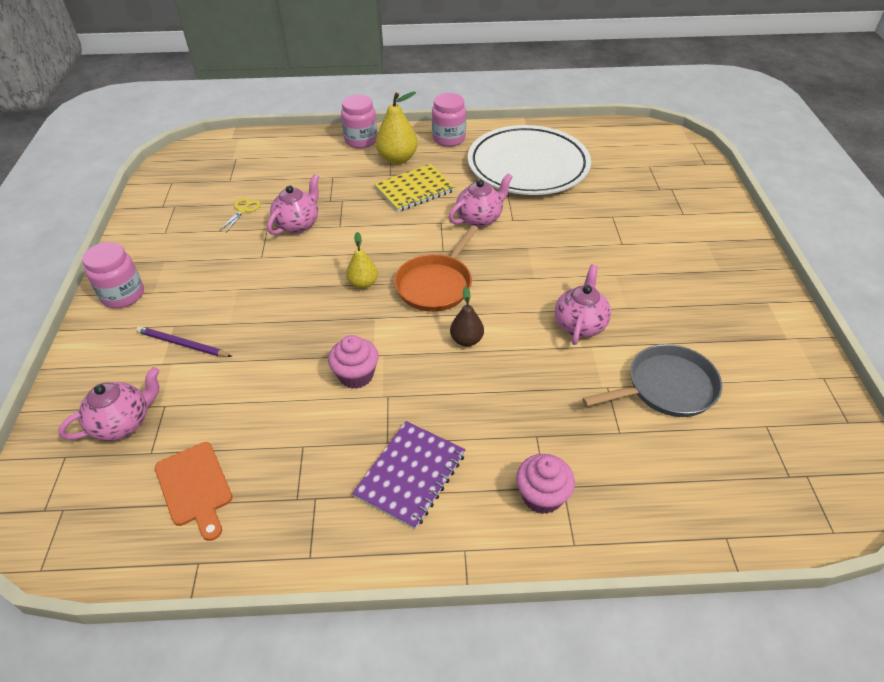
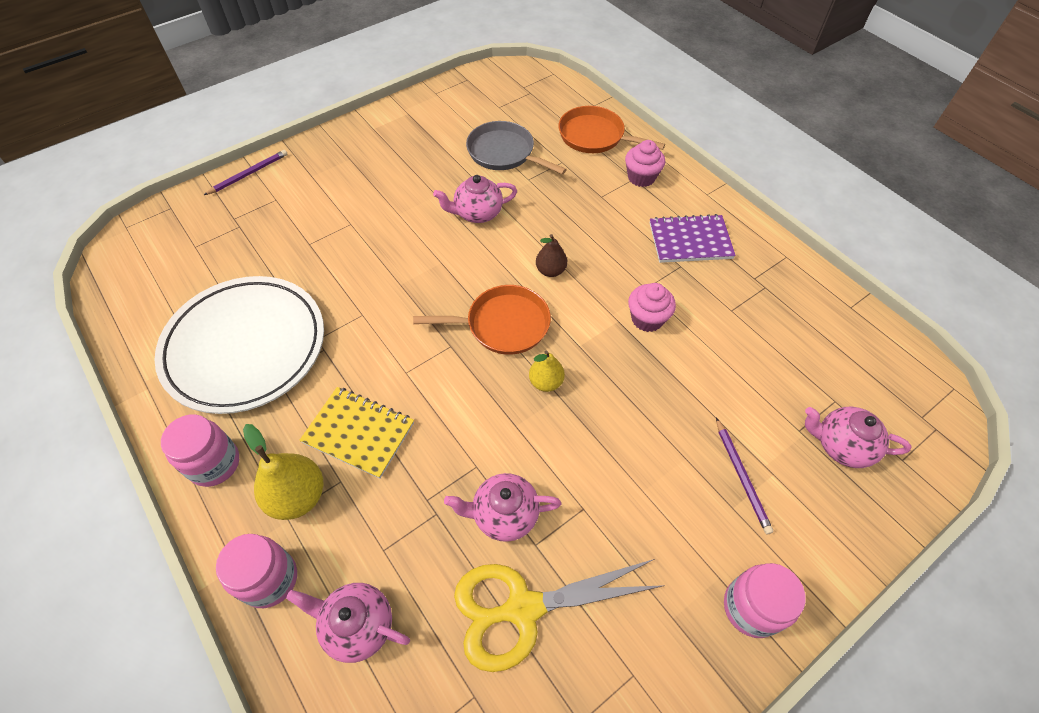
camera: 125 degrees left, 10 degrees up
(195, 487) = (821, 349): orange cutting board -> none
(243, 210) = (523, 608): yellow scissors -> yellow scissors, size x2.41
(479, 218) = (377, 342): pink teapot -> pink teapot (358, 625)
(652, 495) = (595, 136): none -> orange pan
(729, 208) = (248, 174): none -> purple pencil

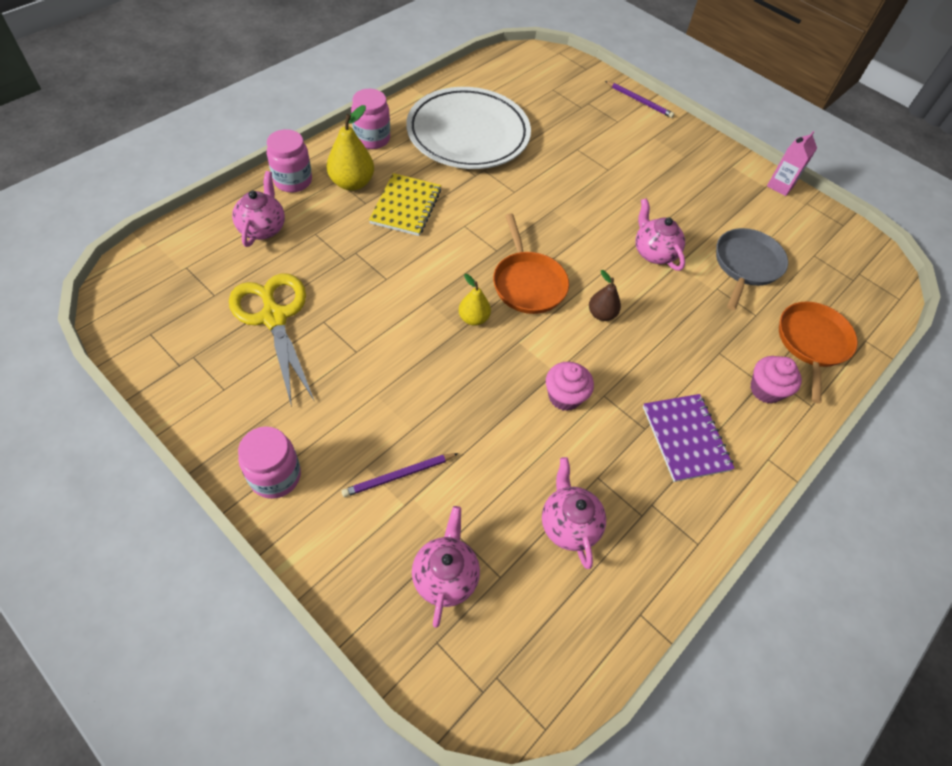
camera: 75 degrees right, 0 degrees up
(409, 103) = (780, 186): none -> pink carton
(504, 515) = (347, 300): pink teapot -> pink teapot (568, 524)

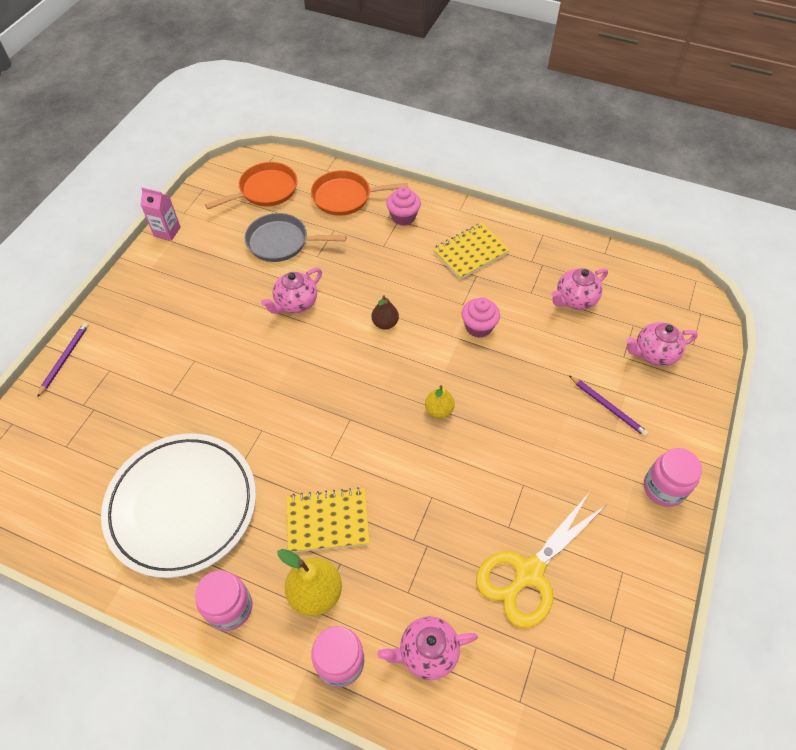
camera: 105 degrees left, 0 degrees up
(528, 283) = (378, 383): orange pan -> orange pan (265, 190)
(685, 438) = (470, 252): purple notebook -> yellow notebook

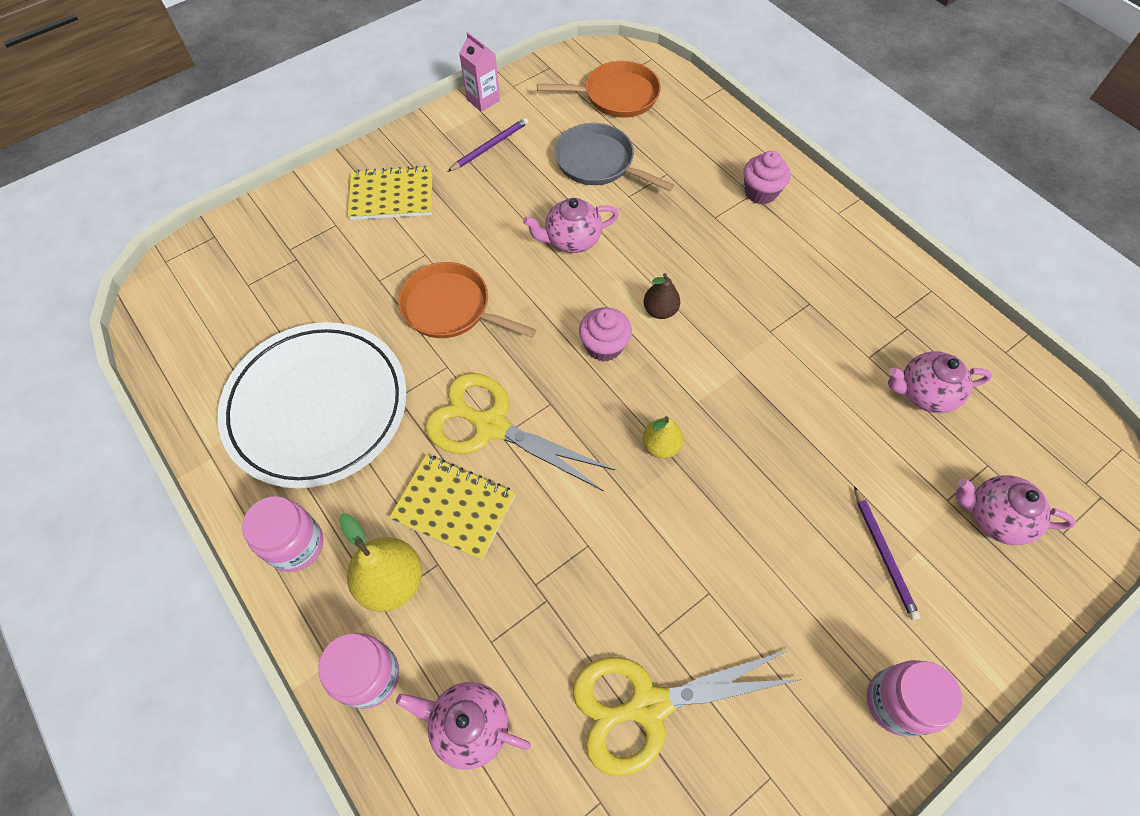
camera: 30 degrees right, 5 degrees up
(64, 359) = (301, 193): purple pencil -> purple pencil (490, 146)
(318, 454) = (491, 426): none -> yellow scissors
(345, 197) = (704, 140): orange pan -> orange pan (451, 308)
(470, 252) = (819, 272): yellow notebook -> yellow notebook (392, 195)
(478, 327) = (773, 368): pink cupcake -> pink cupcake (604, 346)

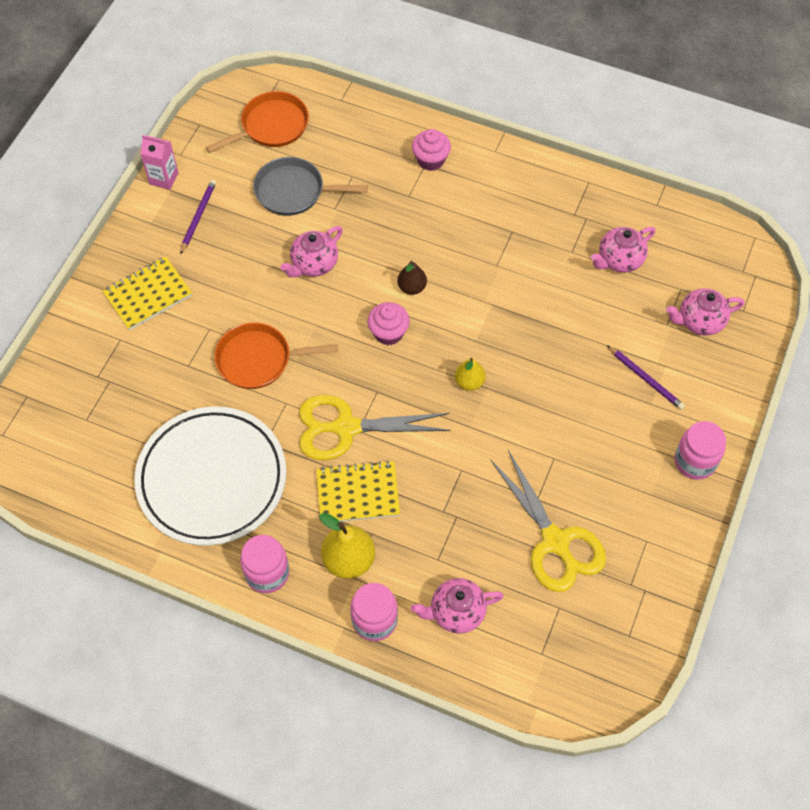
camera: 30 degrees left, 0 degrees up
(648, 705) = (555, 542): yellow scissors -> yellow scissors turned 75 degrees counterclockwise

